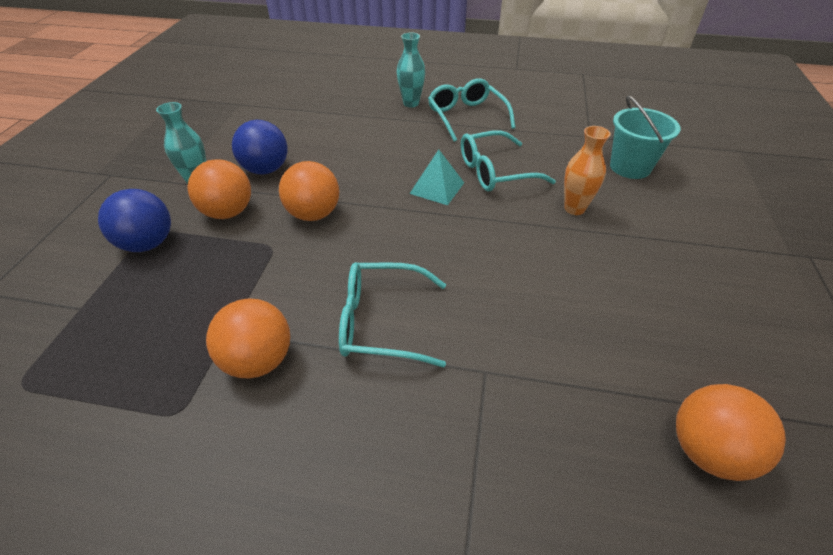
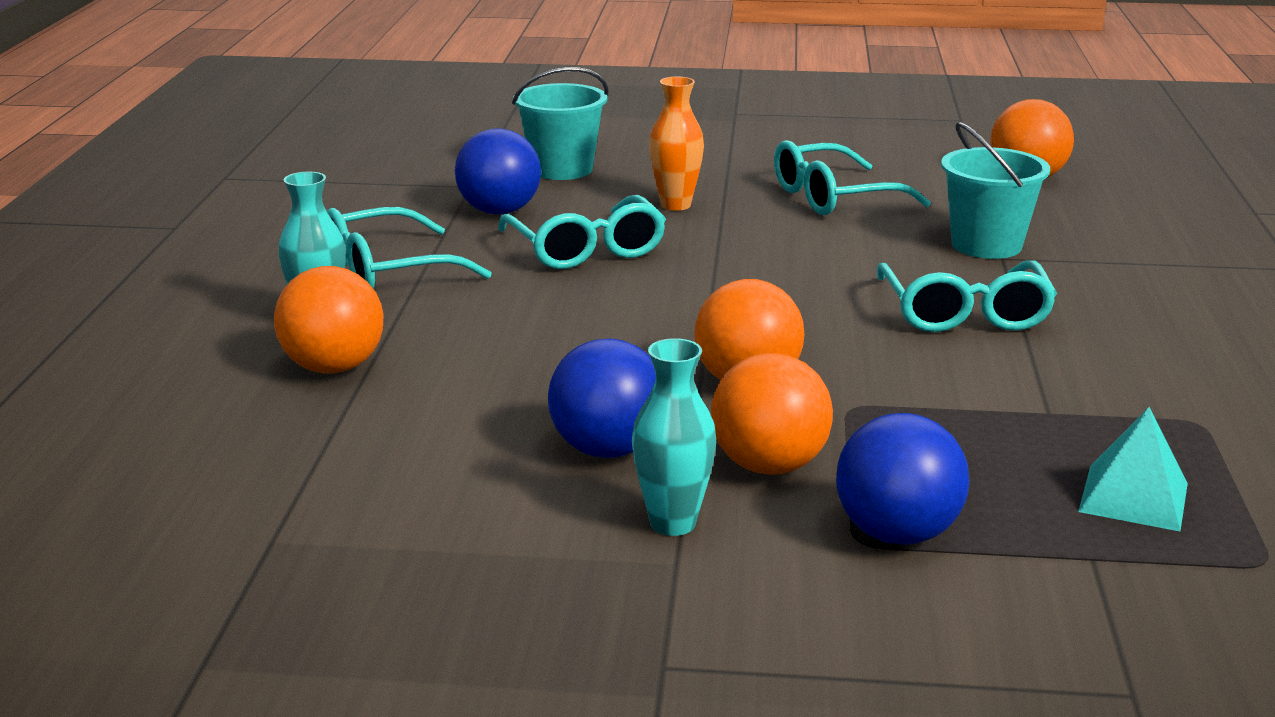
camera: 95 degrees left, 20 degrees down
(258, 360) = (1081, 383): orange ball -> orange ball (333, 367)
(437, 188) = (642, 289): turquoise pyramid -> turquoise pyramid (1133, 497)
(512, 367) = (986, 245): none -> turquoise bucket
(550, 145) = (499, 211): none -> blue ball
(609, 288) = (834, 197): none -> turquoise glasses

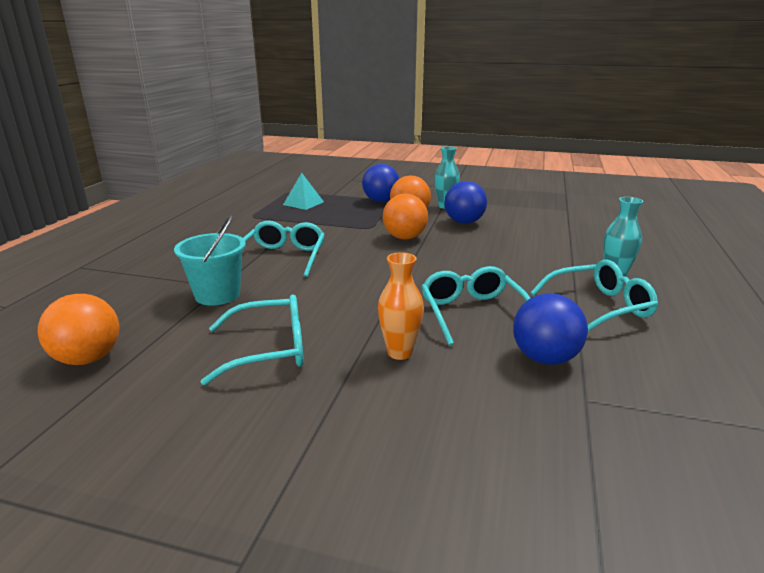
camera: 170 degrees left, 0 degrees up
(333, 367) = (587, 254): orange ball -> none
(562, 169) = (499, 420): turquoise bucket -> none

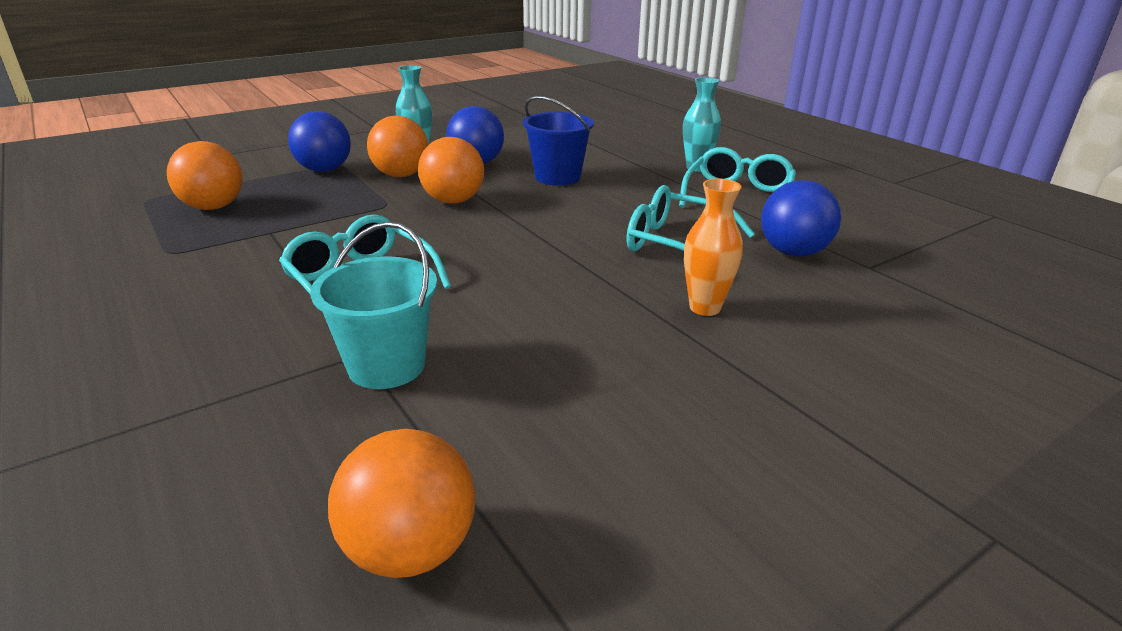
camera: 50 degrees left, 5 degrees up
(269, 349) = (598, 379): turquoise glasses -> none
(303, 203) = (213, 207): turquoise pyramid -> orange ball
(494, 246) = (557, 177): none -> blue bucket

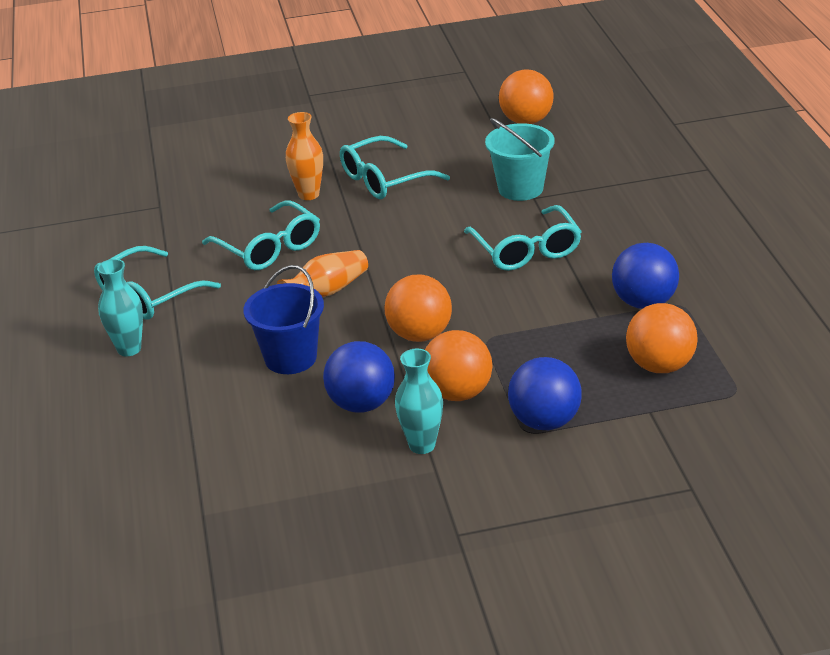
camera: 155 degrees left, 5 degrees up
(570, 218) = (327, 291): none -> orange vase
(618, 347) = (384, 179): none -> turquoise glasses
(793, 252) = (193, 226): blue ball -> blue ball (644, 302)

